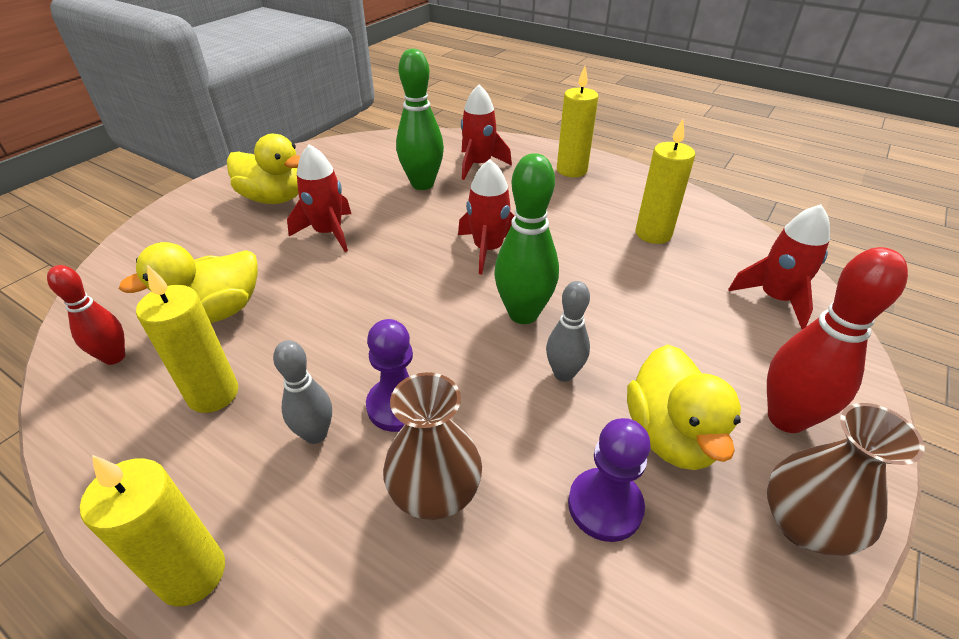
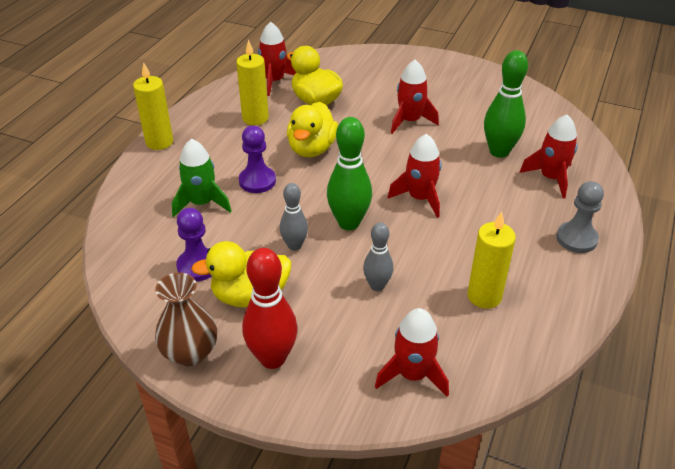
camera: 80 degrees right, 0 degrees up
(114, 357) = (274, 81): red bowling pin -> red rocket
(274, 198) = (442, 88): yellow duck -> yellow duck (312, 149)
(315, 434) = (234, 157): grey bowling pin -> grey bowling pin (377, 286)
(435, 493) = (202, 203): brown vase -> green rocket
(571, 170) = (576, 239): yellow candle -> grey pawn

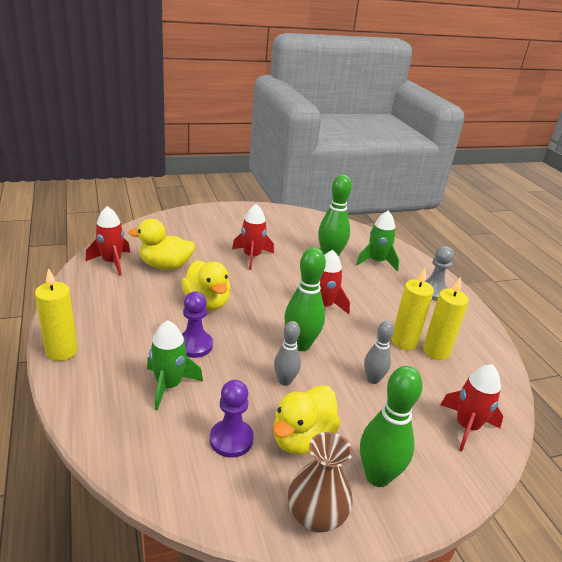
camera: 45 degrees left, 10 degrees down
(255, 118) = (131, 297): yellow candle -> yellow candle (404, 342)
(272, 358) = (377, 476): red bowling pin -> green bowling pin
(551, 178) = (376, 261): red rocket -> green rocket

